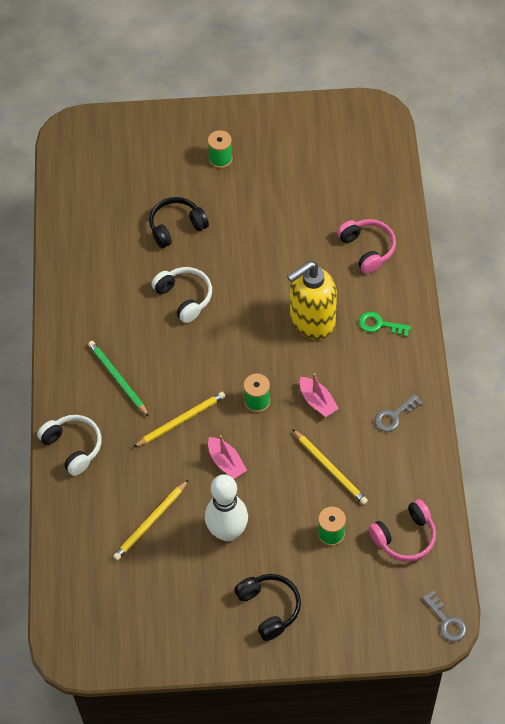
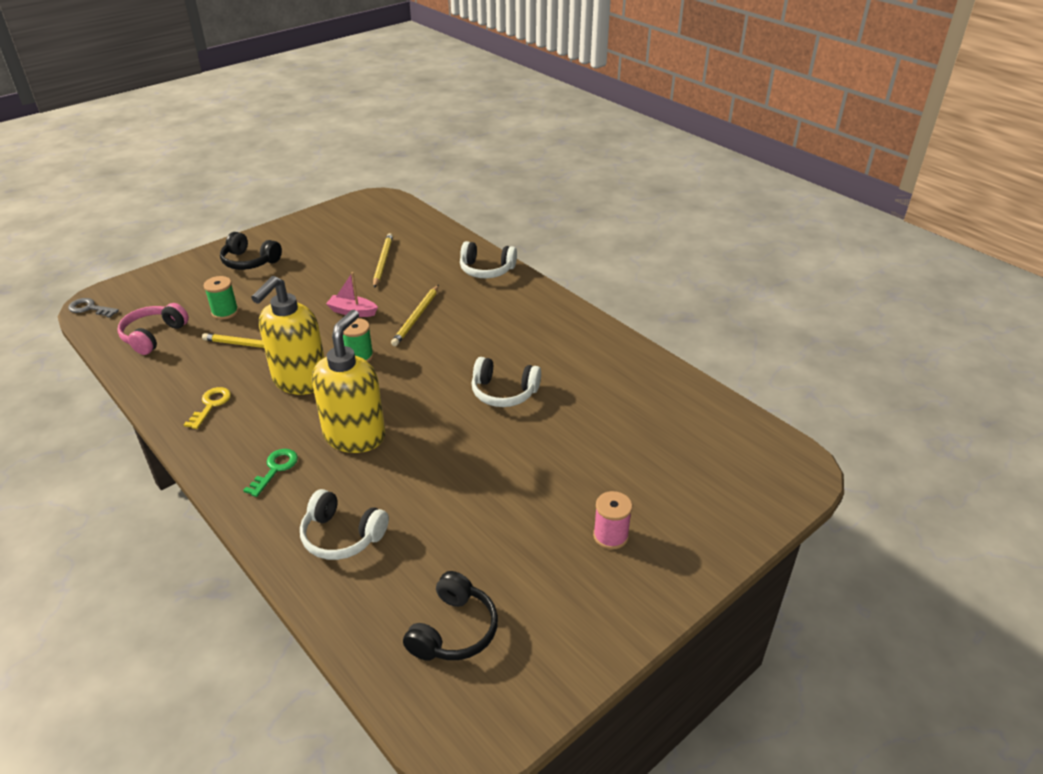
camera: 140 degrees right, 20 degrees down
(118, 379) = (498, 316): green pencil -> none
(176, 227) = (579, 442): black headphones -> black headphones (454, 630)
(220, 159) = (610, 536): green spool -> pink spool
(227, 532) = (316, 280): white bowling pin -> none
(317, 401) = (300, 381): pink boat -> yellow soap dispenser
(367, 249) = (342, 536): pink headphones -> white headphones
(379, 325) = (275, 469): green key -> green key turned 45 degrees counterclockwise
(394, 416) = (211, 405): grey key -> yellow key

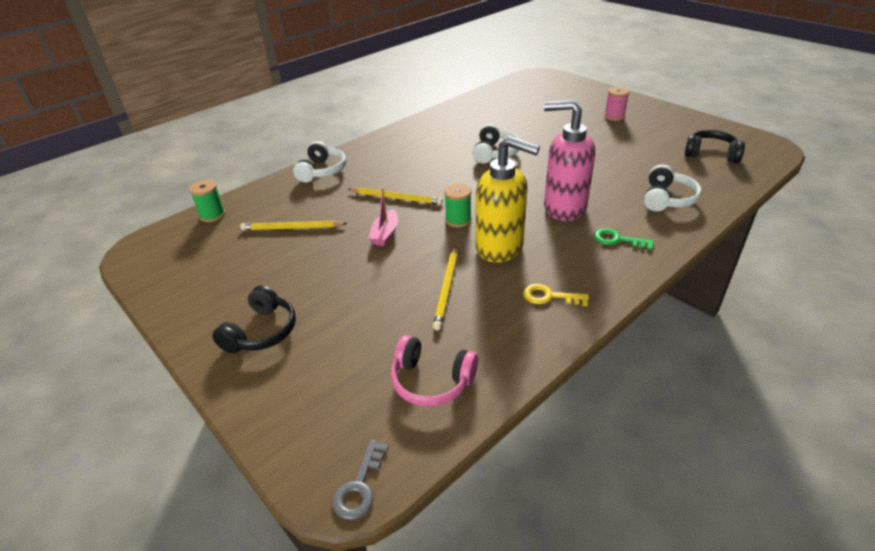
camera: 90 degrees left, 0 degrees up
(225, 312) = (380, 327): green spool -> green spool (212, 215)
(355, 436) = (564, 208): yellow soap dispenser -> pink soap dispenser

